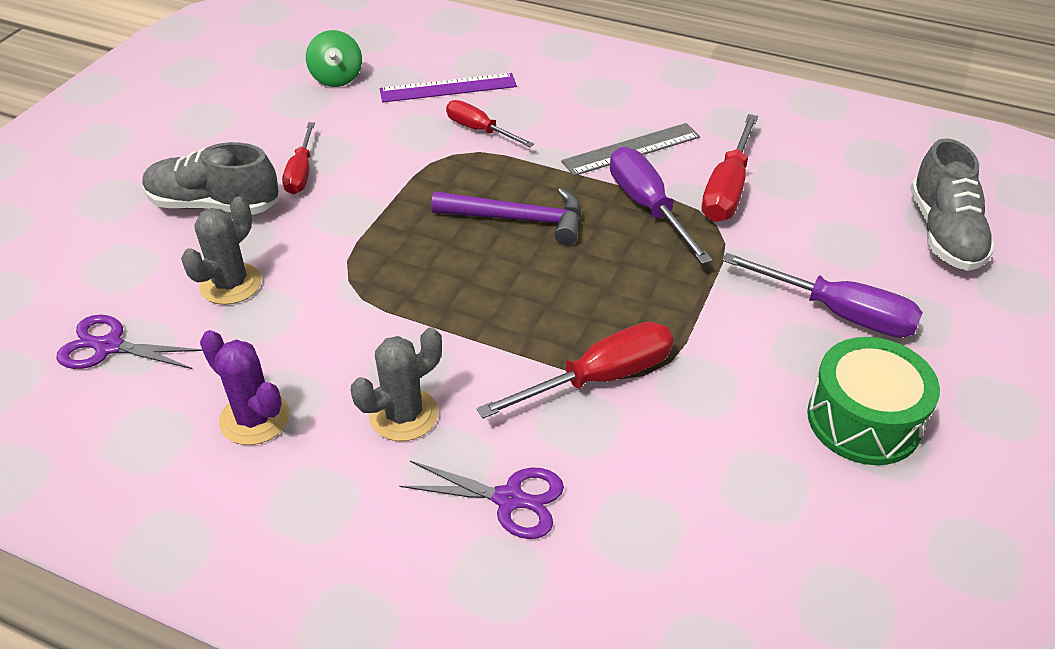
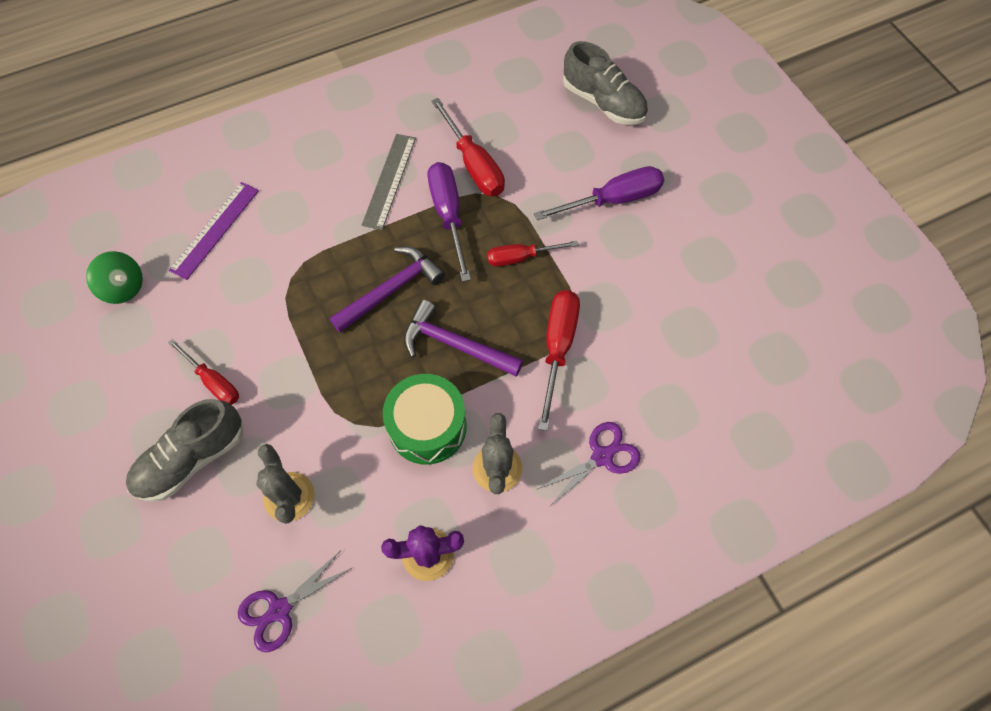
camera: 50 degrees left, 20 degrees up
(479, 130) = (282, 245): red screwdriver -> red screwdriver (521, 257)
(510, 297) = (455, 345): none -> purple hammer
(647, 207) = (448, 215): purple screwdriver -> purple screwdriver turned 60 degrees clockwise
(863, 420) = (687, 254): green drum -> green drum (427, 426)

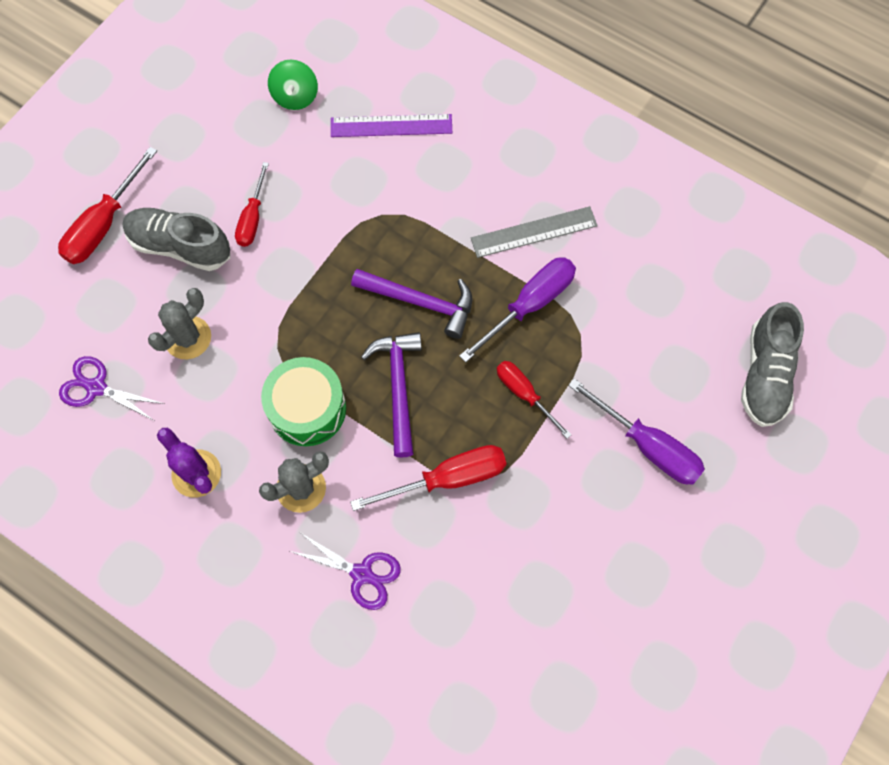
camera: 60 degrees right, 5 degrees up
(474, 165) = (602, 294): red screwdriver -> red screwdriver (104, 224)

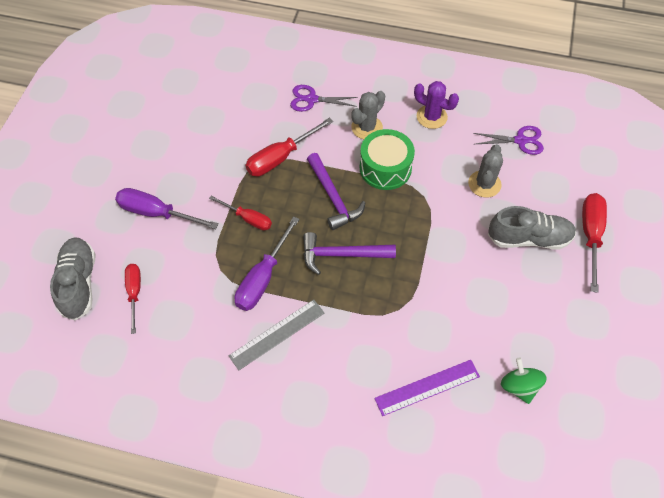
camera: 160 degrees right, 10 degrees down
(252, 218) = (491, 274): red screwdriver -> red screwdriver (134, 293)

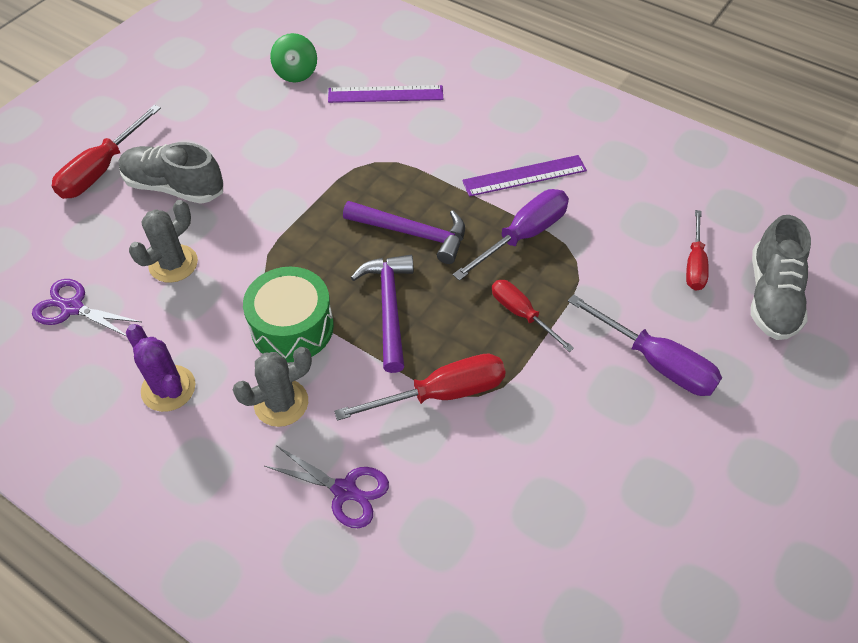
camera: 160 degrees left, 5 degrees down
(277, 334) = (524, 175): grey ruler -> purple ruler

